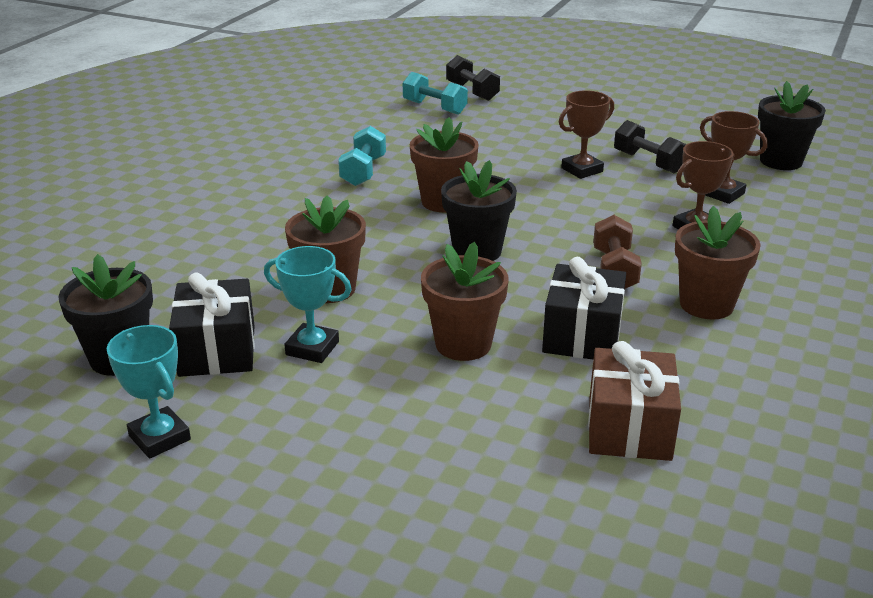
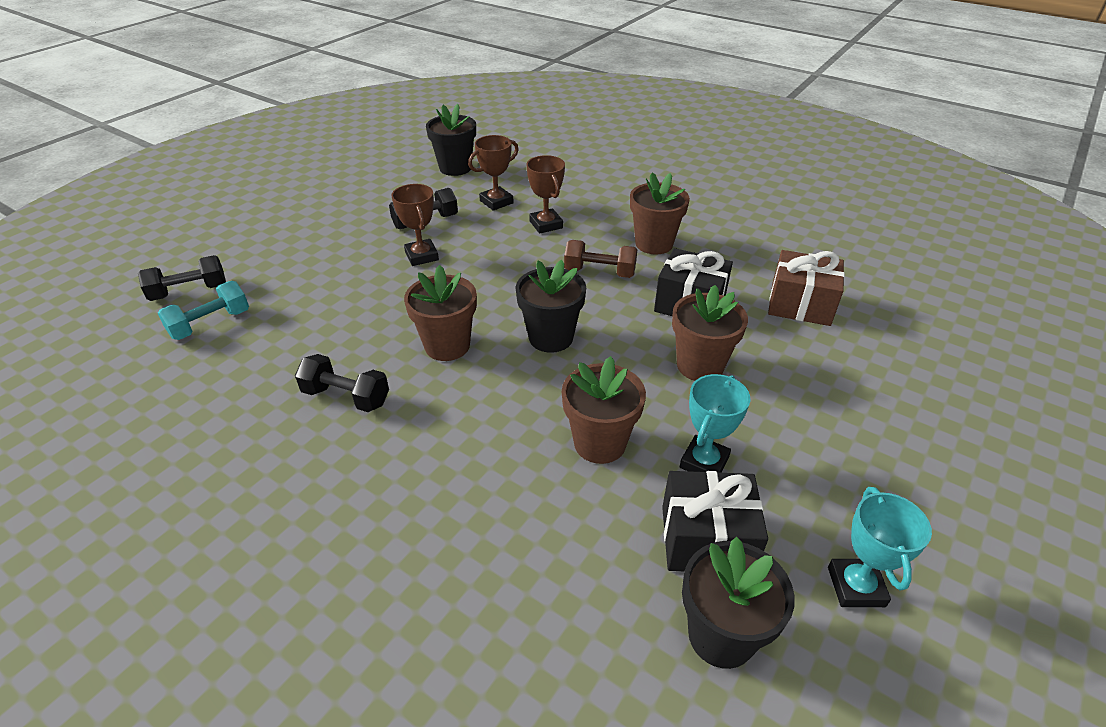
camera: 80 degrees left, 10 degrees up
(160, 438) = (855, 586): turquoise trophy -> turquoise trophy turned 60 degrees counterclockwise
(363, 171) = (346, 397): turquoise dumbbell -> black dumbbell

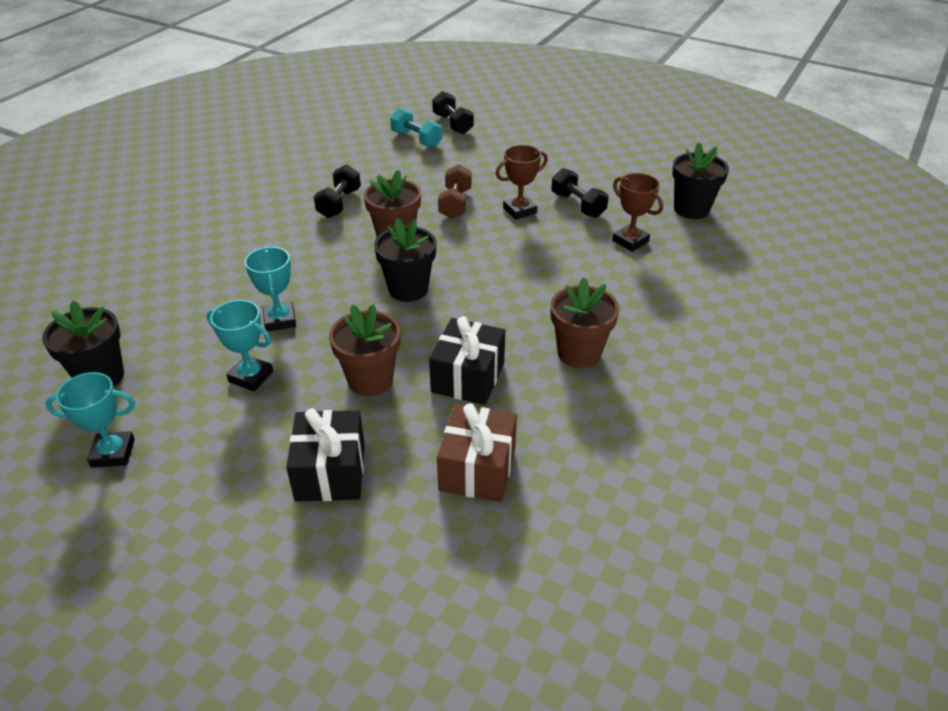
camera: 85 degrees right, 0 degrees up
(546, 224) = (595, 275): brown trophy -> none
(599, 272) = (514, 314): brown dumbbell -> brown dumbbell (455, 204)
(600, 443) = (280, 320): brown flower pot -> turquoise trophy
(706, 539) = (177, 374): black gift -> black gift (330, 472)

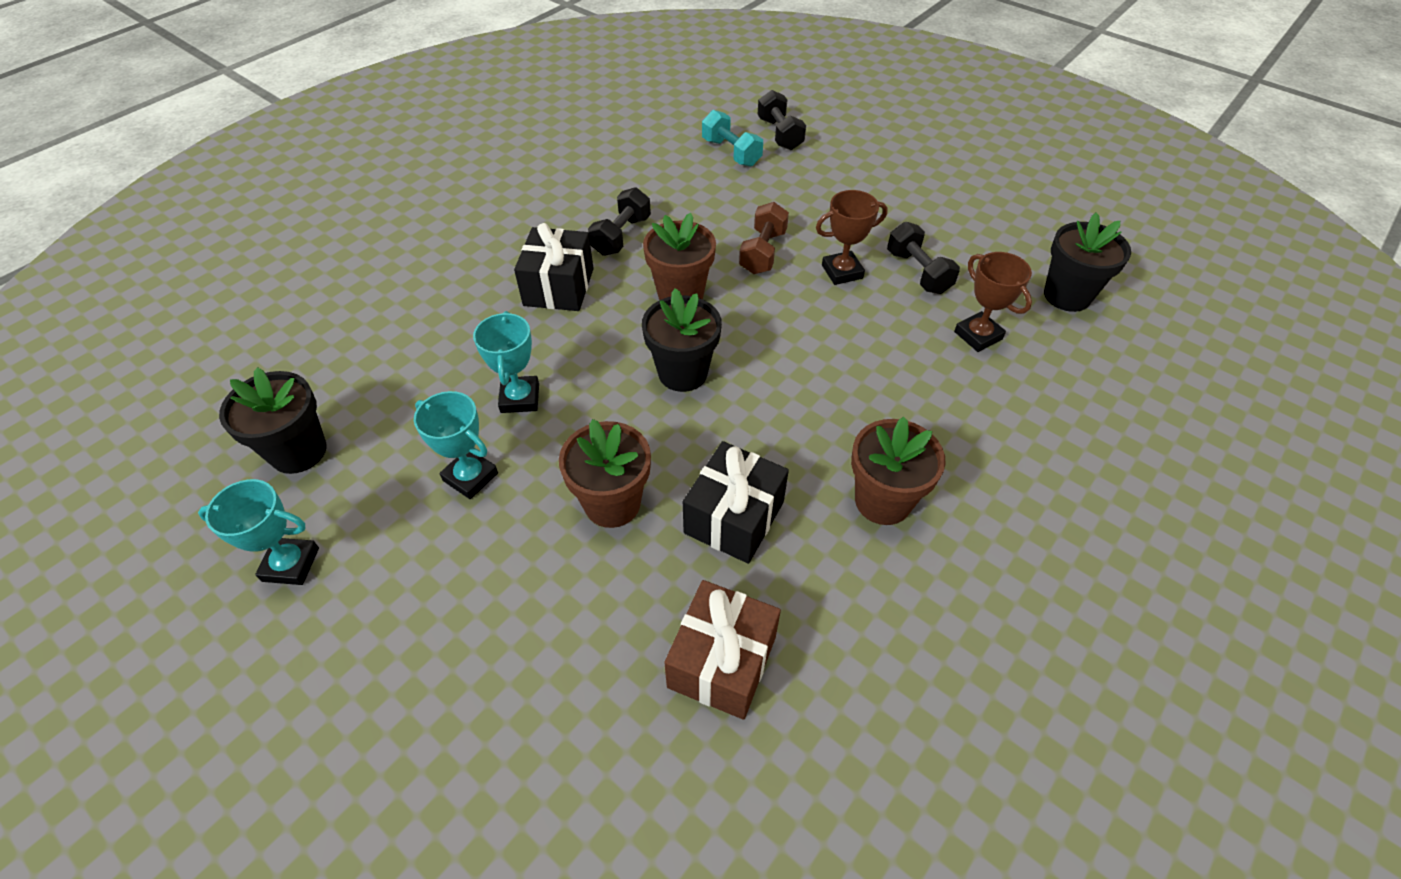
camera: 10 degrees right, 10 degrees up
(330, 472) = (539, 635): black gift -> black gift (559, 287)

